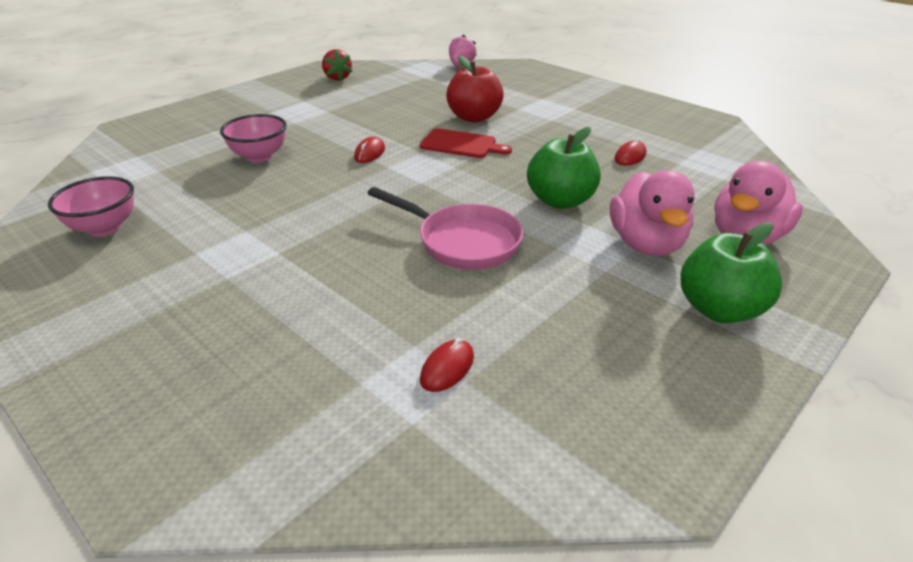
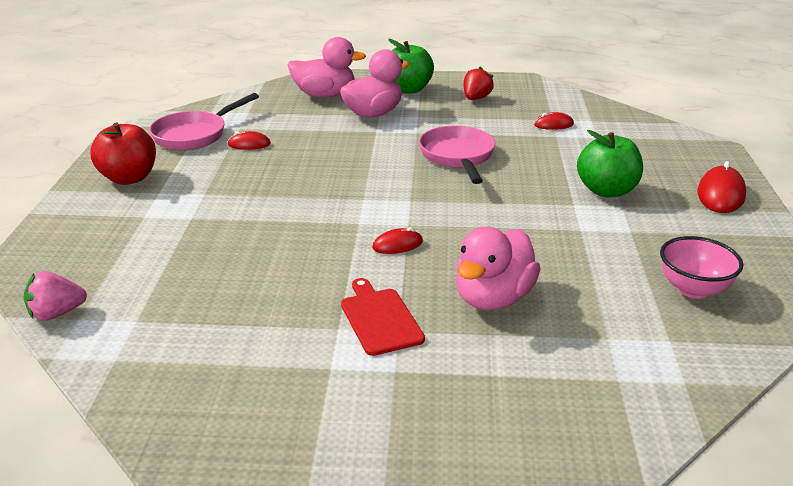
camera: 130 degrees left, 5 degrees down
(106, 365) = (720, 194): none -> red mouse
(259, 156) = (493, 298): pink bowl -> pink duck
(337, 78) = (214, 395): red strawberry -> red strawberry (476, 98)
(461, 144) = (318, 212): red cutting board -> red cutting board (380, 319)
(474, 117) = (245, 230): red apple -> red apple (129, 178)
(560, 201) = (358, 146): green apple -> green apple (606, 191)
(680, 142) = (194, 135): none -> pink pan

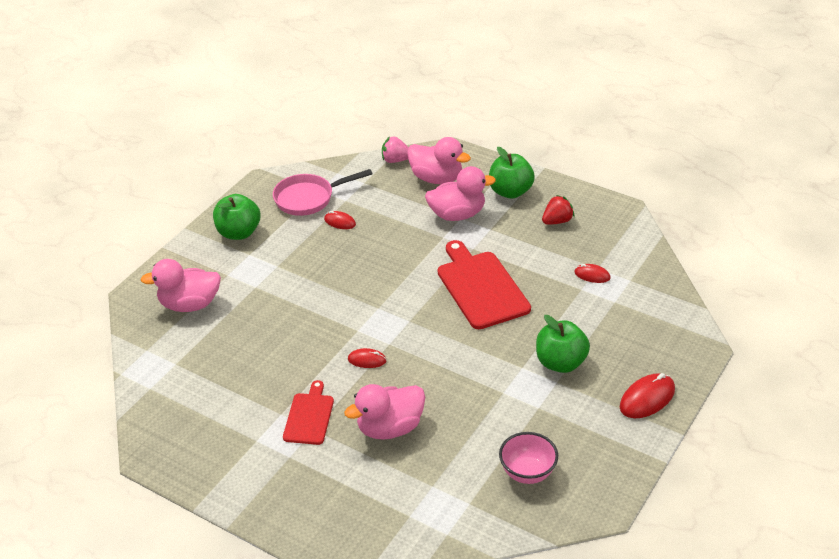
camera: 30 degrees right, 10 degrees up
(56, 313) = (137, 341): pink strawberry -> pink strawberry (396, 160)
(111, 255) = (190, 304): none -> pink duck
(129, 178) = (239, 233): red apple -> green apple
(457, 157) = (481, 287): pink pan -> red cutting board

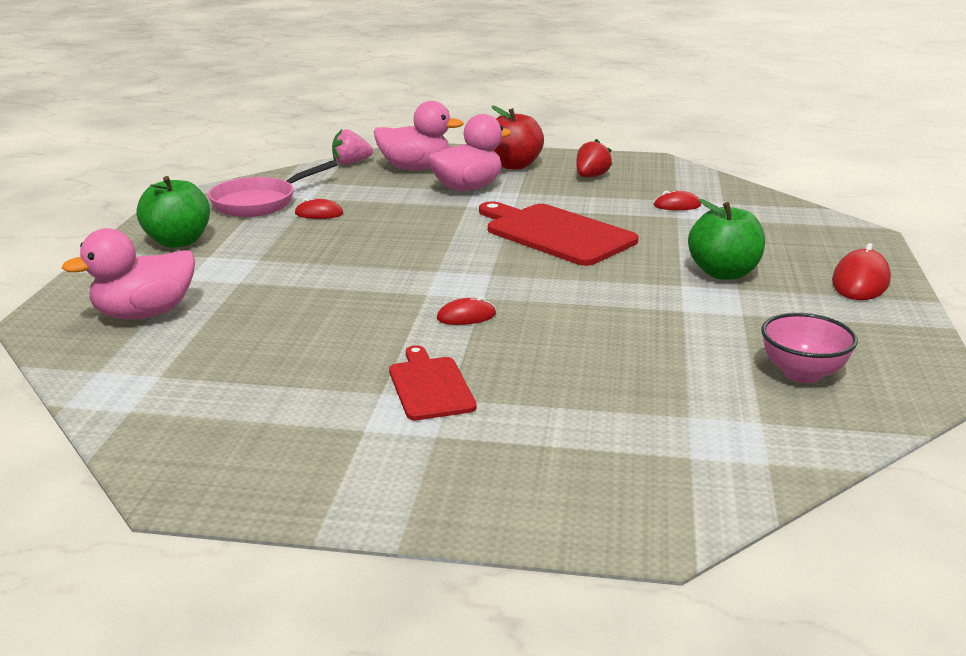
camera: 25 degrees left, 15 degrees down
(390, 428) = (564, 372): pink duck -> none
(510, 192) = (514, 165): green apple -> red apple

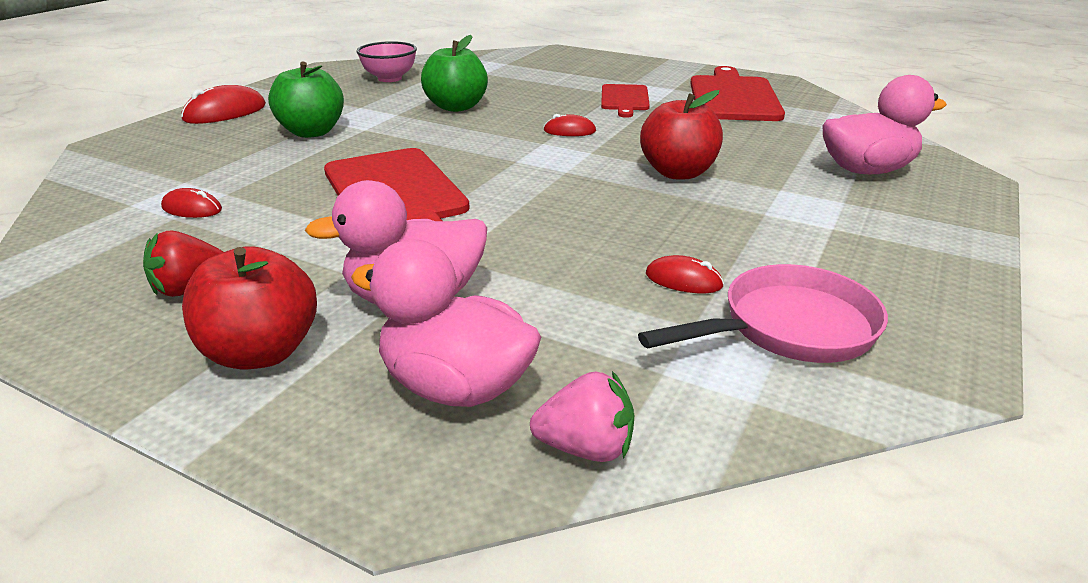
camera: 160 degrees left, 5 degrees up
(178, 242) = (889, 259): green apple -> green apple (456, 107)
(268, 421) = (733, 97): none -> red cutting board
(334, 284) = (678, 173): none -> red apple

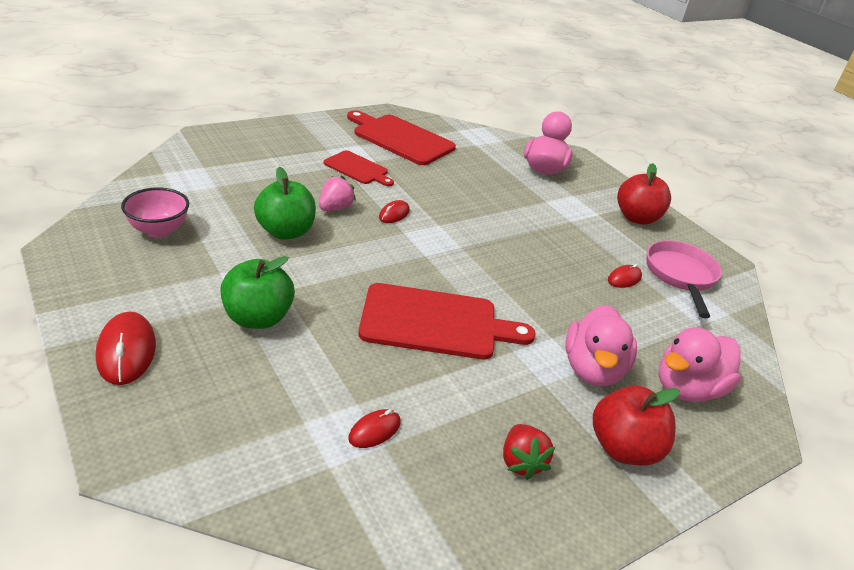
camera: 65 degrees left, 5 degrees up
(586, 448) = (745, 371): pink strawberry -> pink strawberry (335, 208)
(678, 173) = (499, 215): red apple -> red apple (636, 218)

